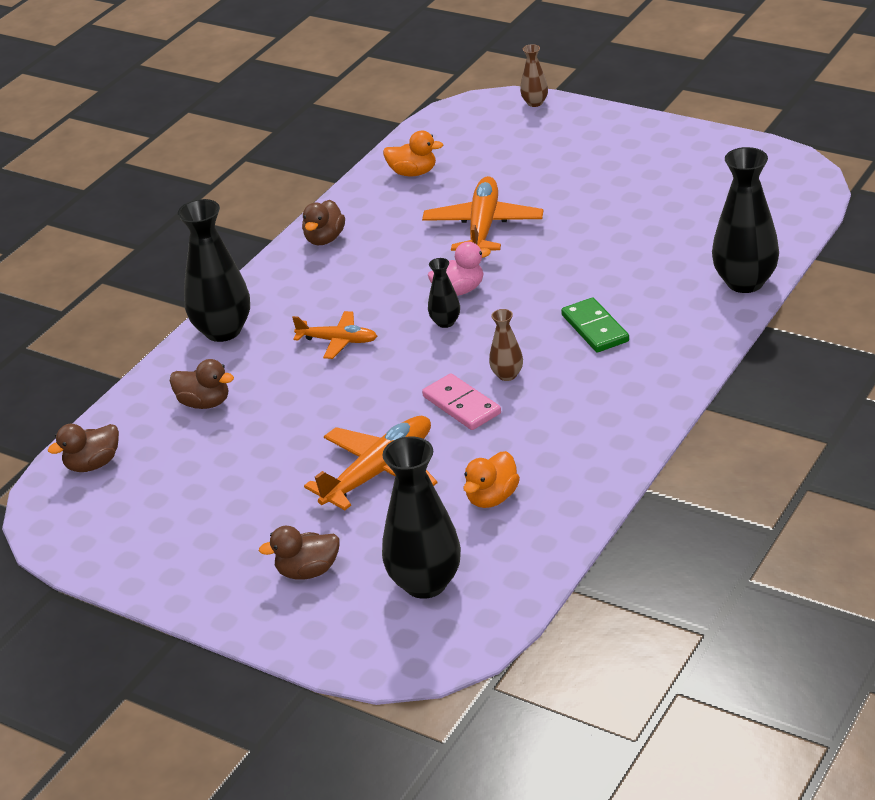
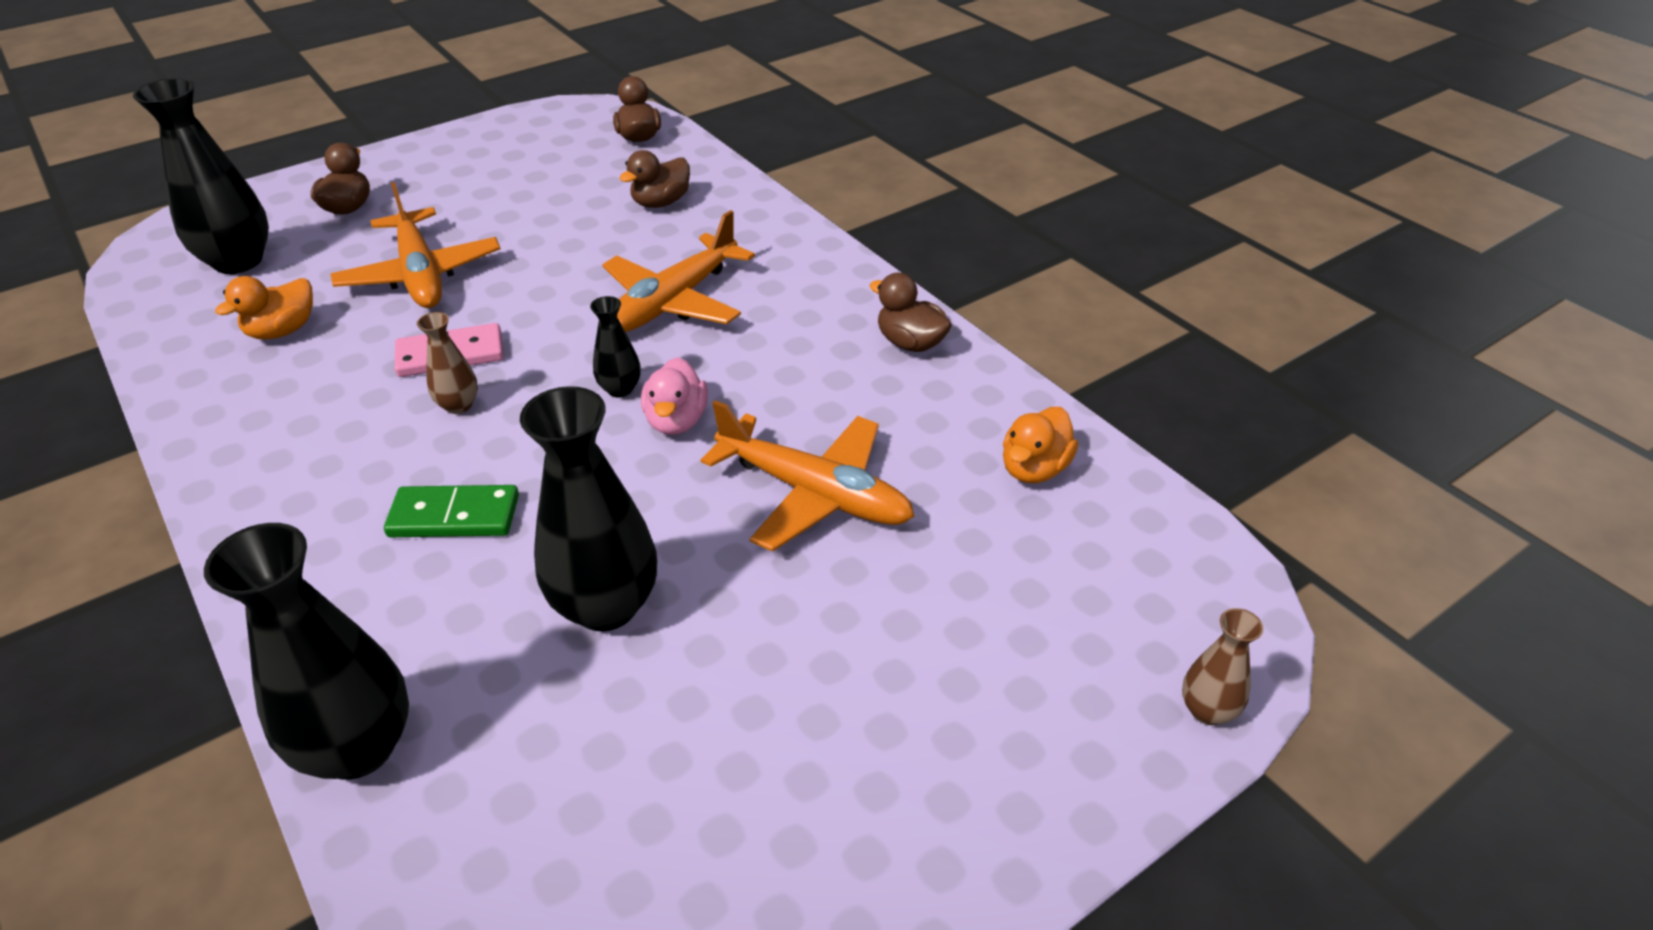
camera: 110 degrees right, 5 degrees up
(223, 331) = (778, 235): black vase -> black vase (606, 606)
(337, 341) = (674, 301): orange plane -> orange plane, size x1.67
(492, 498) = (282, 331): orange duck -> orange duck turned 105 degrees counterclockwise

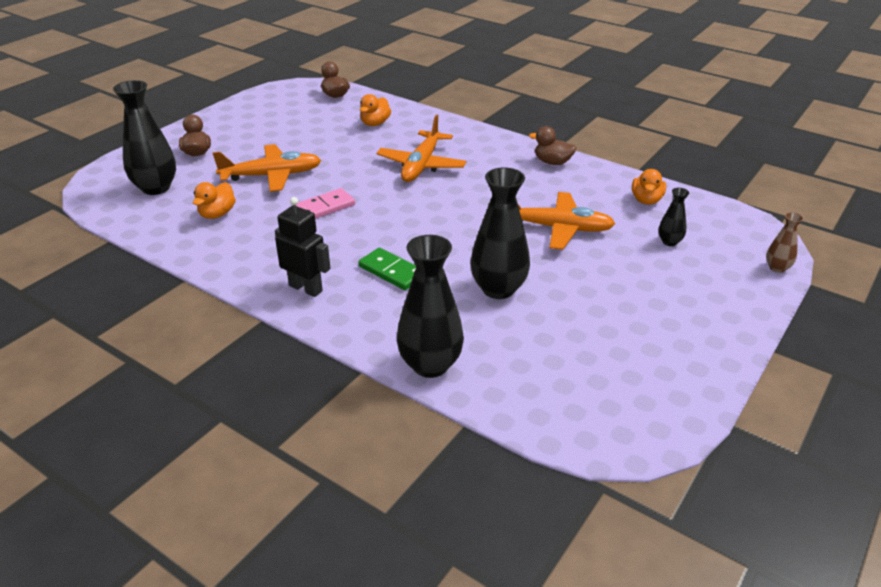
camera: 20 degrees left, 5 degrees down
(293, 514) = (306, 288): none -> black robot
(420, 274) = (271, 176): orange plane -> orange plane turned 60 degrees counterclockwise
(454, 516) = (391, 271): green domino -> green domino turned 60 degrees clockwise
(458, 405) = (349, 227): brown vase -> none
(620, 389) = (427, 205): black vase -> black vase (669, 242)
(661, 202) = (375, 123): brown duck -> orange duck
(676, 421) = (467, 213): pink duck -> none

